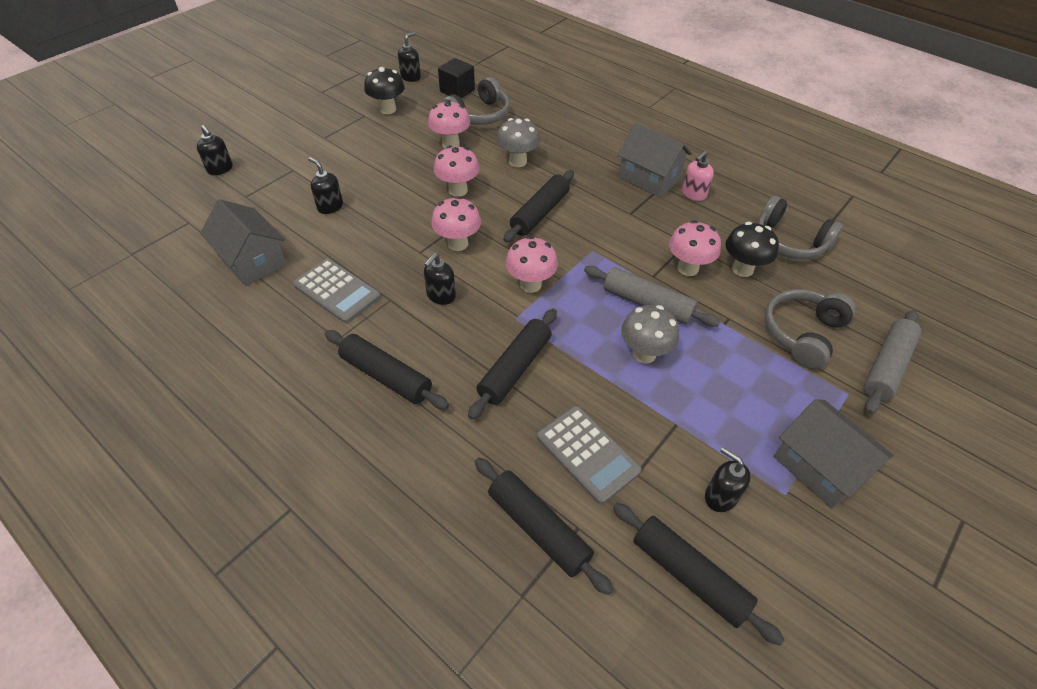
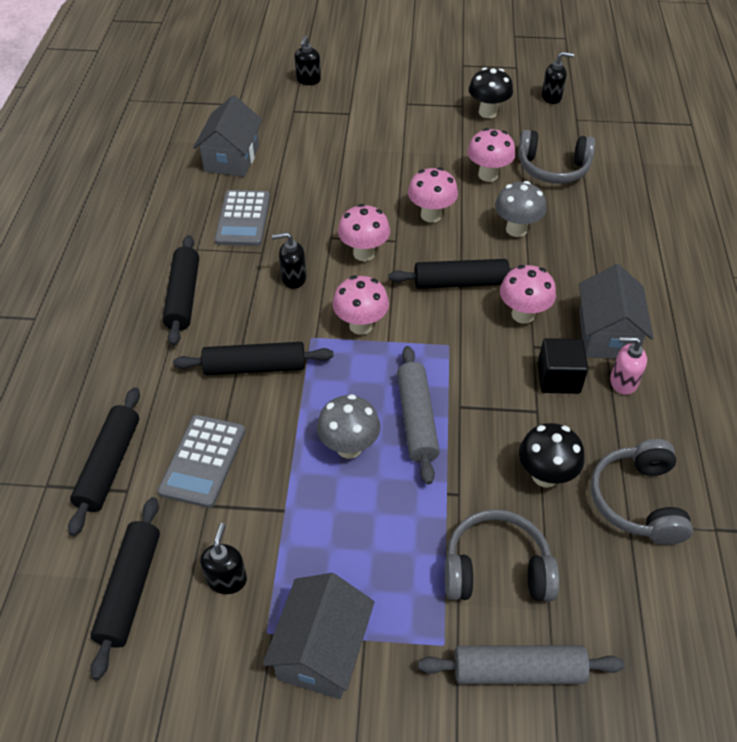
camera: 55 degrees right, 0 degrees up
(330, 207) = (329, 158): black soap dispenser -> none
(457, 91) = (570, 135): black cube -> black cube (558, 378)
(687, 268) = (499, 428): pink mushroom -> pink mushroom (523, 315)

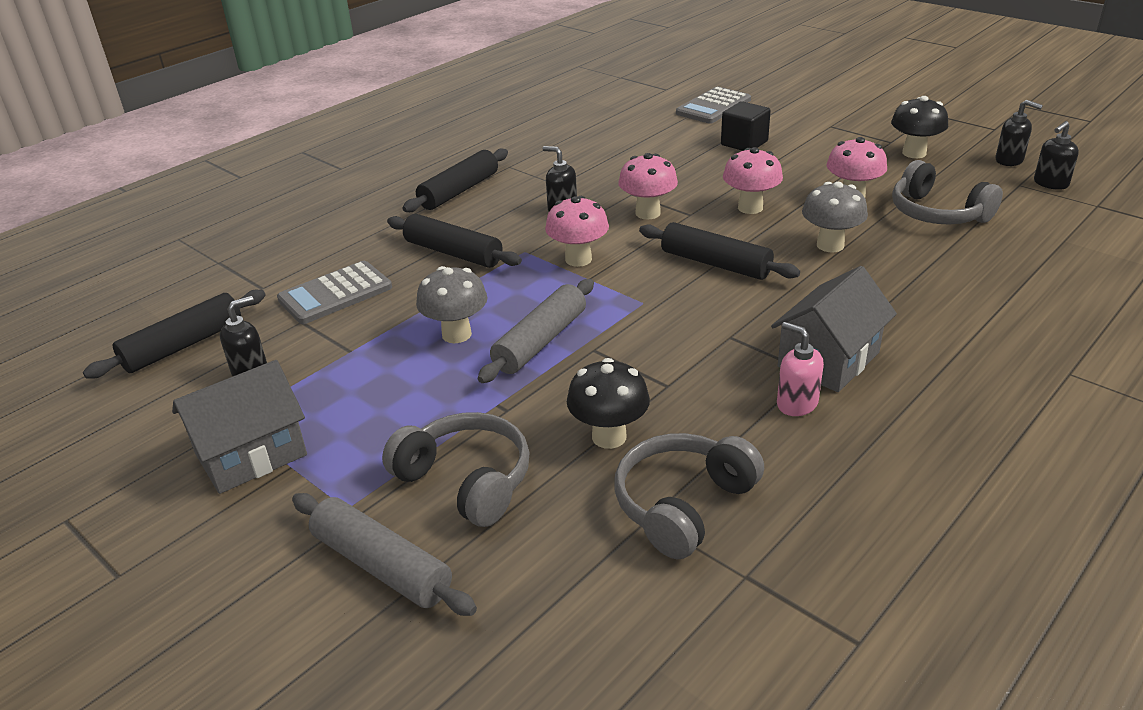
camera: 40 degrees right, 15 degrees down
(109, 465) = (271, 268): black rolling pin -> none
(232, 158) = (614, 120): grey house -> none
(243, 219) = (571, 159): grey calculator -> grey calculator (713, 107)
(308, 80) = (751, 88): black soap dispenser -> black soap dispenser (1050, 184)
(523, 315) = (751, 309): pink mushroom -> none
(558, 378) = (724, 371): black cube -> black cube (744, 143)

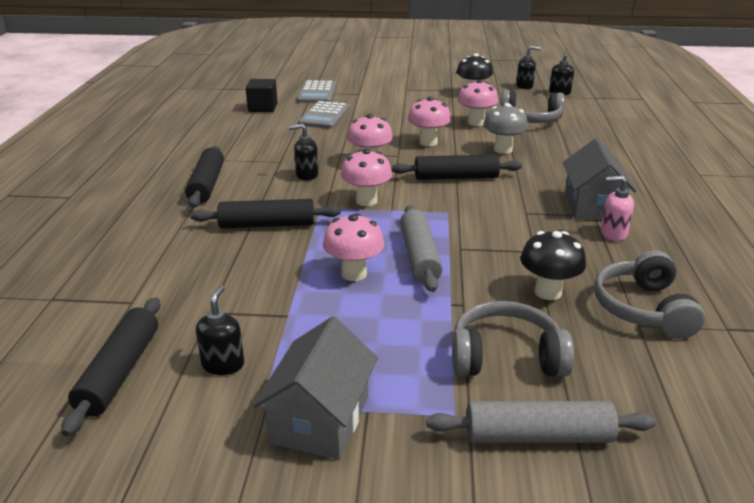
camera: 40 degrees left, 5 degrees down
(335, 294) = (210, 282): grey calculator -> grey calculator (324, 116)
(456, 334) = (354, 274): grey mushroom -> pink mushroom
(744, 143) = (369, 109): black cube -> black cube (263, 108)

